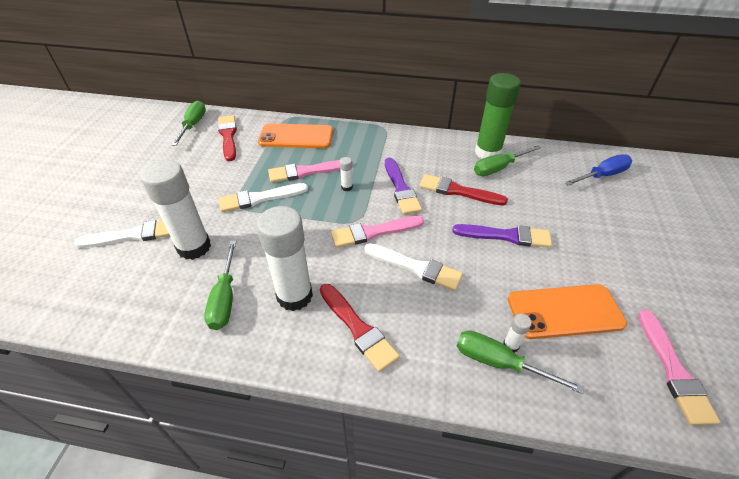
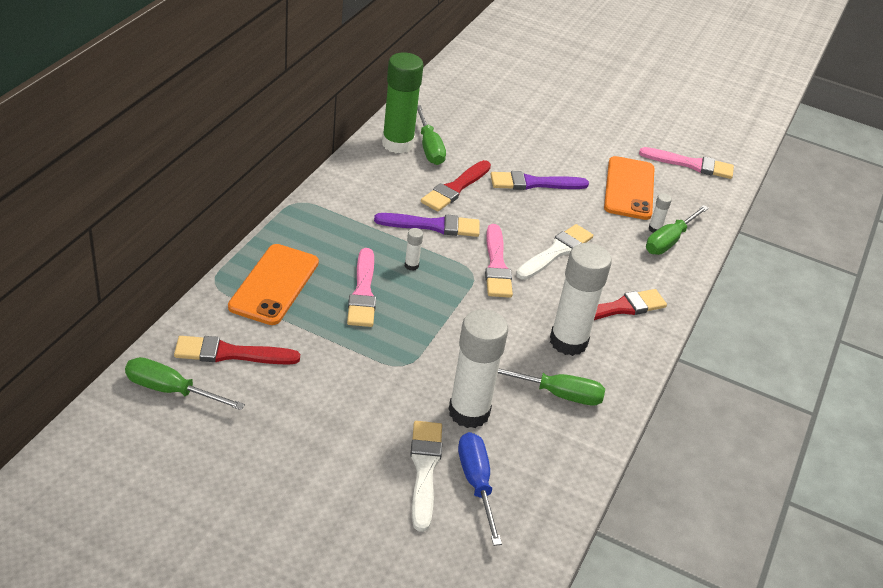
camera: 80 degrees left, 5 degrees down
(259, 198) = (399, 343): white brush -> none
(506, 236) = (534, 183): purple brush -> purple brush turned 120 degrees counterclockwise
(602, 175) = (472, 93): blue screwdriver -> blue screwdriver (476, 483)

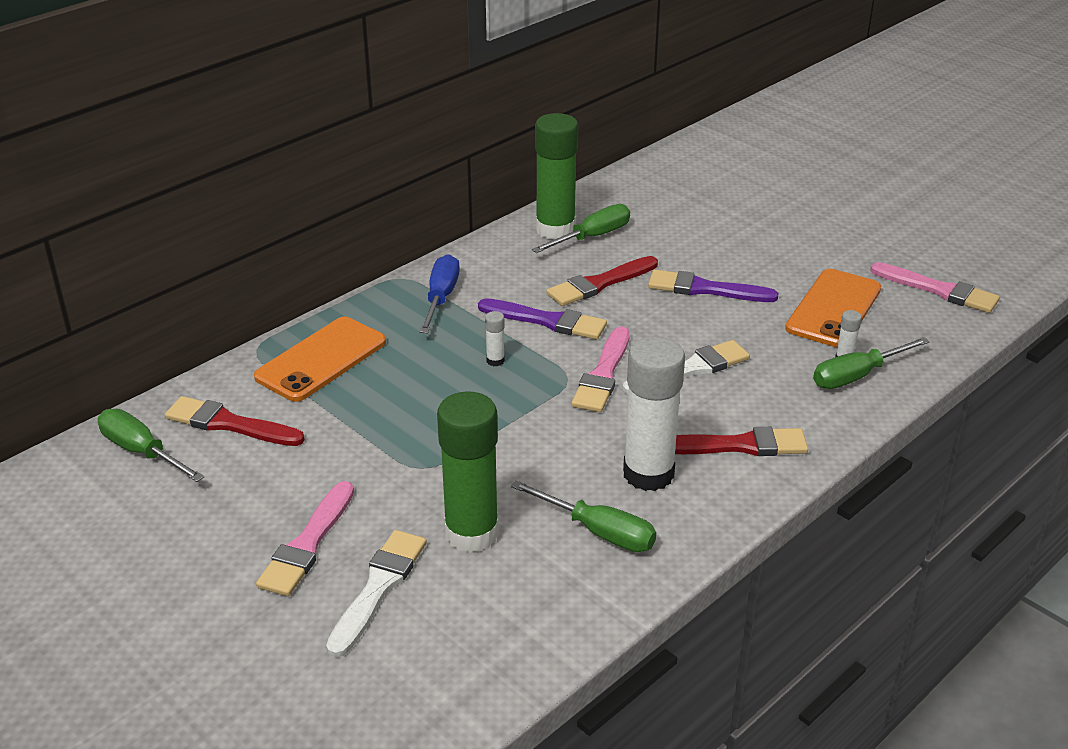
camera: 25 degrees right, 5 degrees down
(363, 292) = (419, 382): pink brush -> pink brush (307, 544)
(429, 147) = (592, 237): green screwdriver -> green screwdriver turned 135 degrees counterclockwise
(469, 412) = (471, 533): white glue stick -> green glue stick
(476, 483) = (433, 616): blue screwdriver -> blue screwdriver (441, 297)

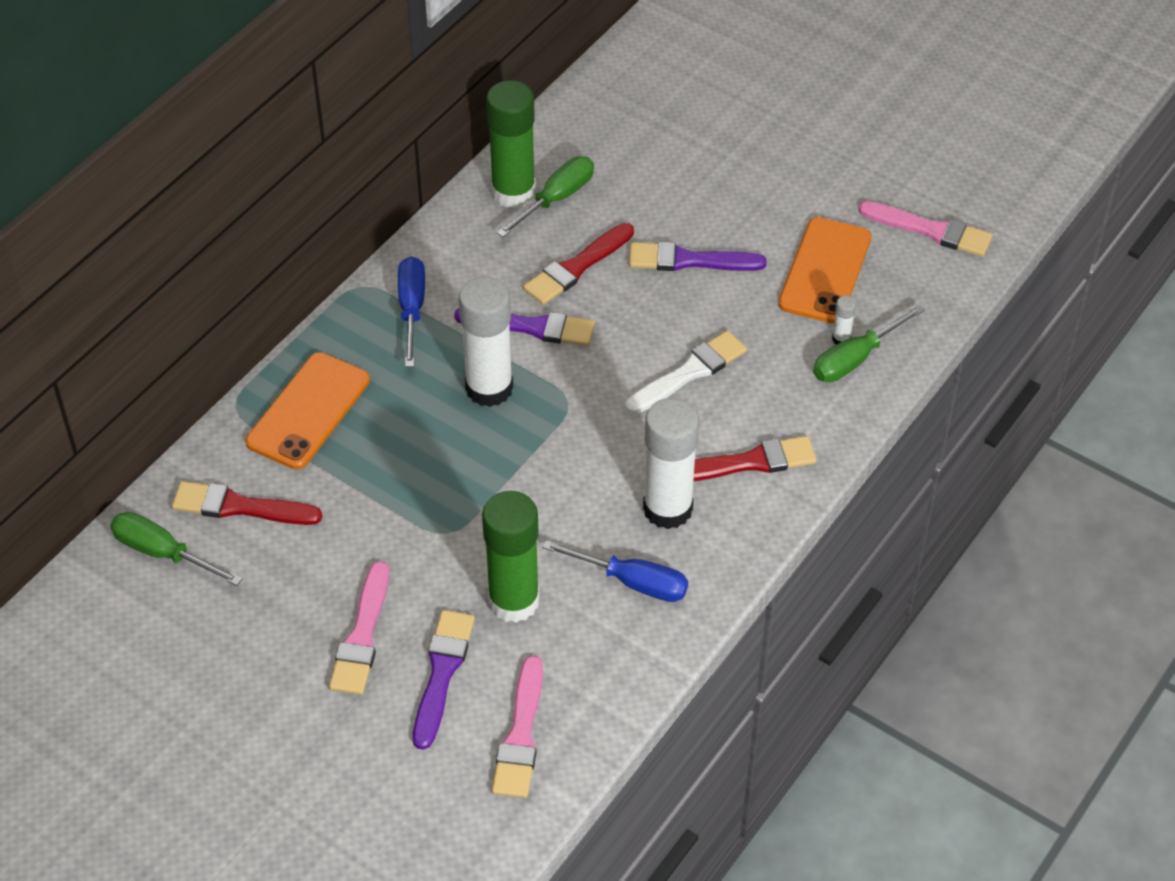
camera: 10 degrees left, 15 degrees up
(378, 588) = (442, 673): white brush -> purple brush
(495, 361) = (489, 388): white glue stick -> white glue stick, size x2.50
(599, 532) = (632, 582): green screwdriver -> blue screwdriver
(603, 374) = (602, 391): pink brush -> pink brush (520, 735)

